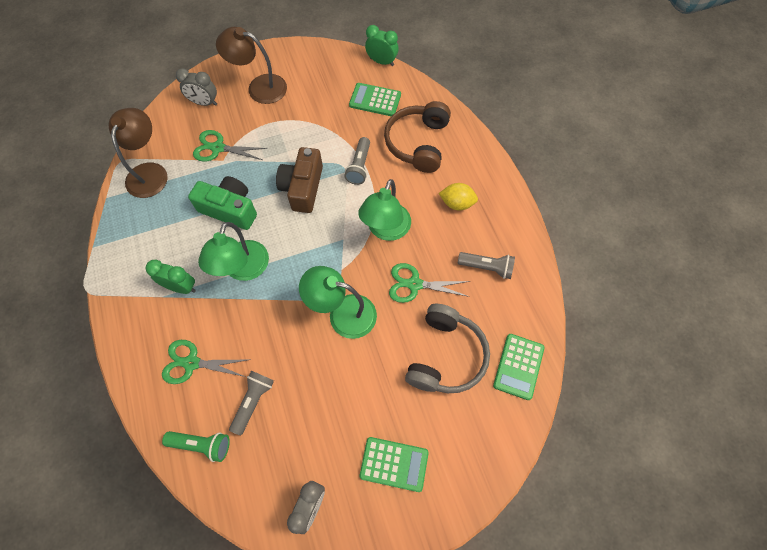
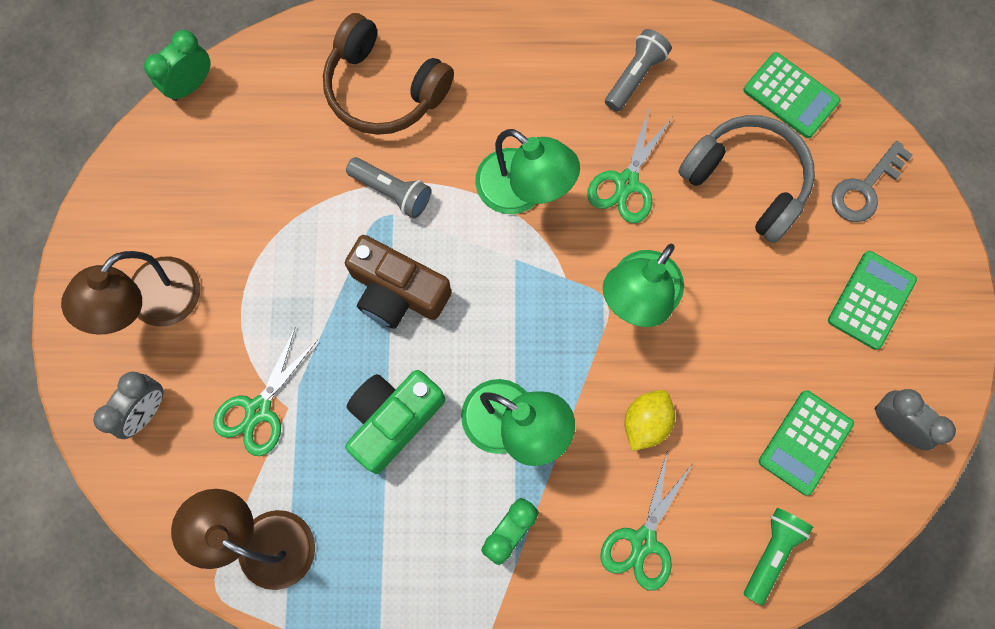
camera: 70 degrees left, 10 degrees up
(253, 402) = (731, 463): grey flashlight -> none
(375, 100) = (269, 123): green calculator -> green calculator (805, 442)
(457, 203) = (516, 75): yellow lemon -> yellow lemon (645, 422)
(474, 437) = (865, 188): none -> grey key

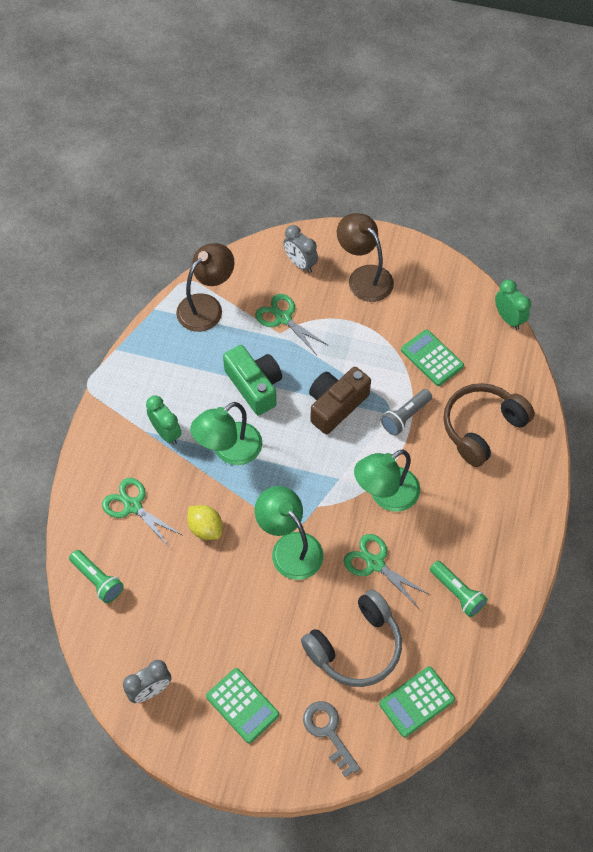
camera: 105 degrees right, 15 degrees down
(635, 76) = (457, 593): grey flashlight -> green flashlight
(805, 442) = (159, 625): green calculator -> green calculator (432, 358)

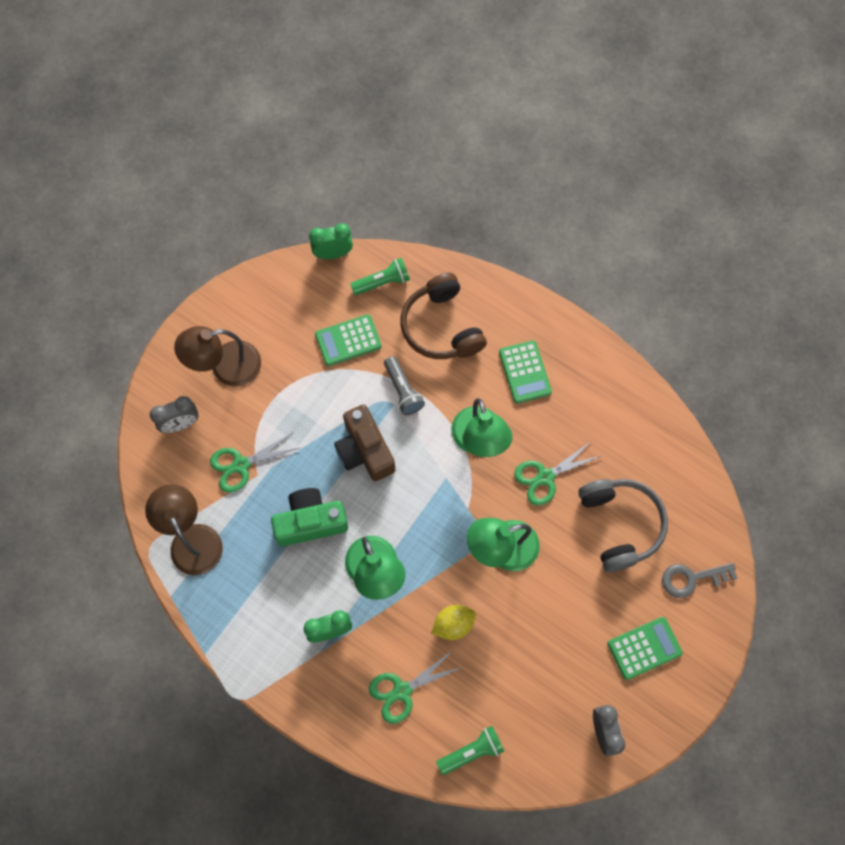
camera: 70 degrees left, 10 degrees up
(416, 701) = (687, 491): green calculator -> green calculator (524, 372)
(457, 593) = (597, 416): green flashlight -> green flashlight (382, 282)

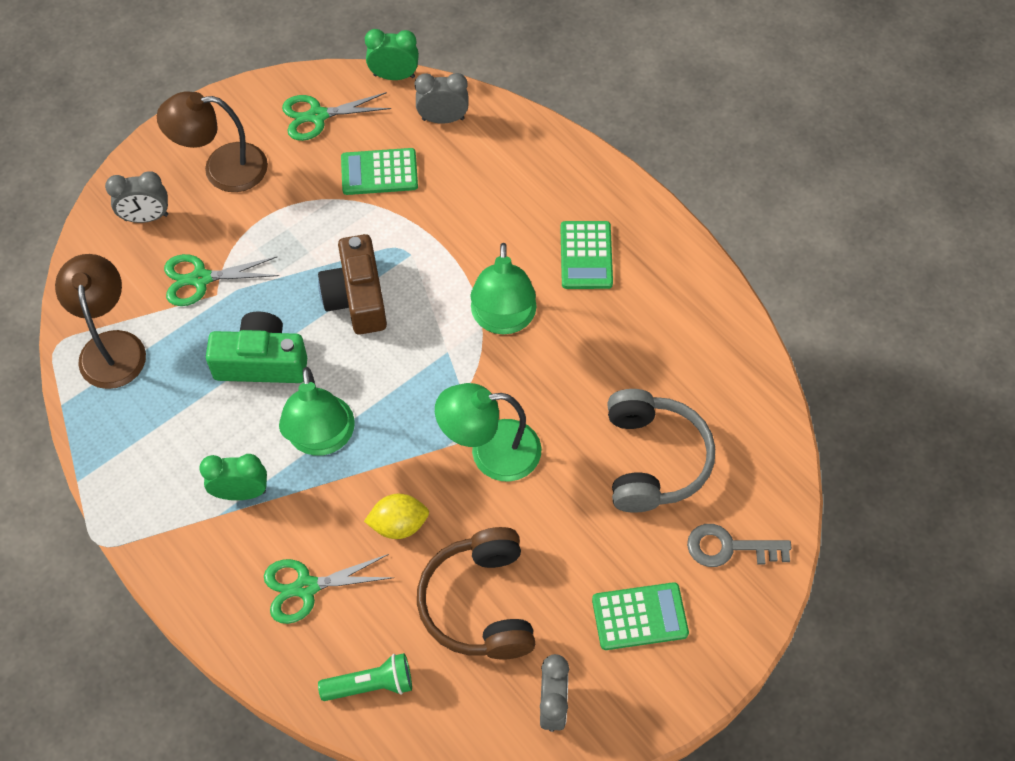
camera: 15 degrees right, 10 degrees down
(382, 282) = (443, 119): green flashlight -> grey clock
(403, 390) = (427, 242): grey flashlight -> none
(441, 327) = (498, 182): brown headphones -> brown headphones (479, 604)
(545, 477) = (573, 381): green scissors -> green scissors (317, 116)

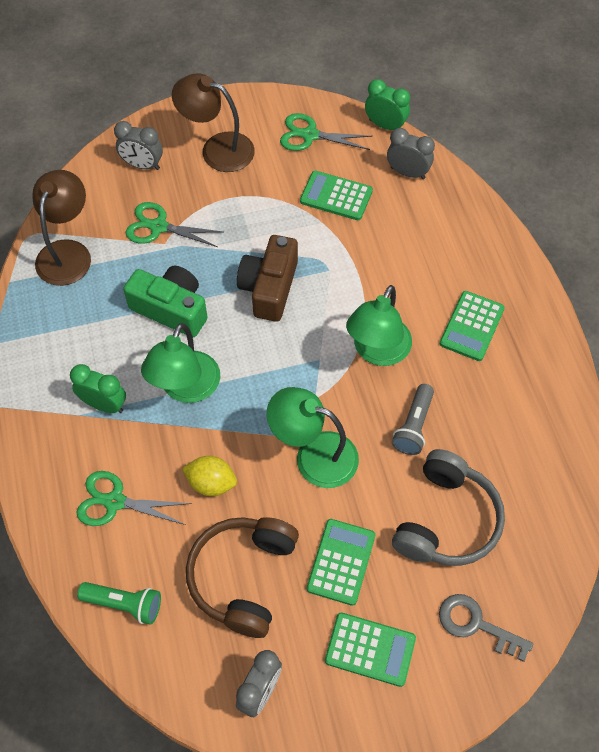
camera: 25 degrees right, 0 degrees up
(570, 545) = (341, 562): none -> green calculator
(576, 380) = (413, 426): none -> grey flashlight

